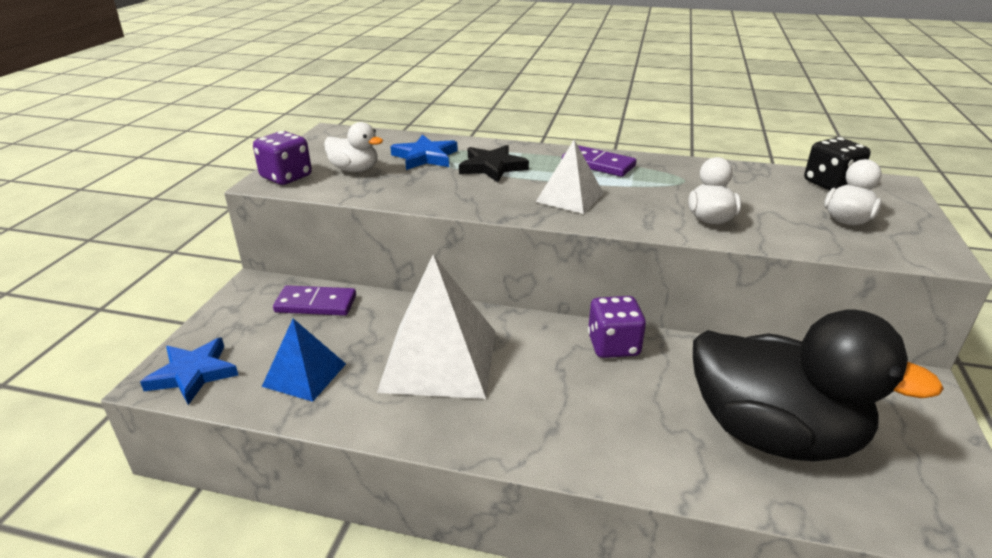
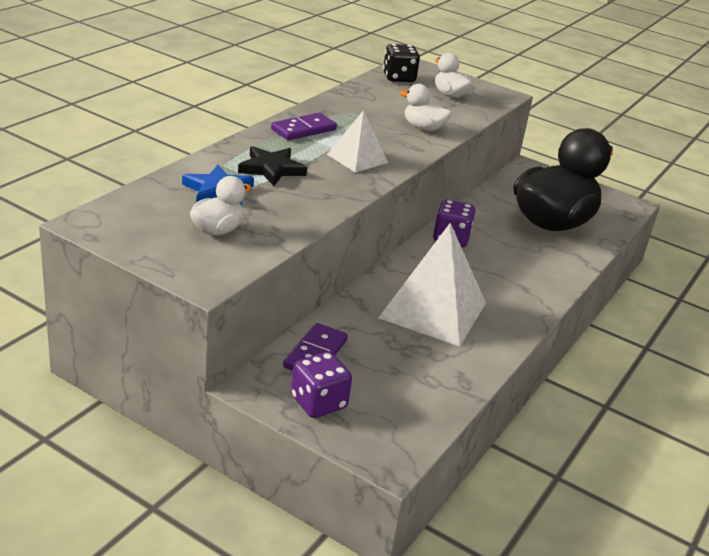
camera: 75 degrees left, 0 degrees up
(193, 373) = (391, 438): blue star -> none
(286, 177) = (203, 269): purple dice -> purple dice (318, 402)
(304, 375) = (422, 376): blue pyramid -> none

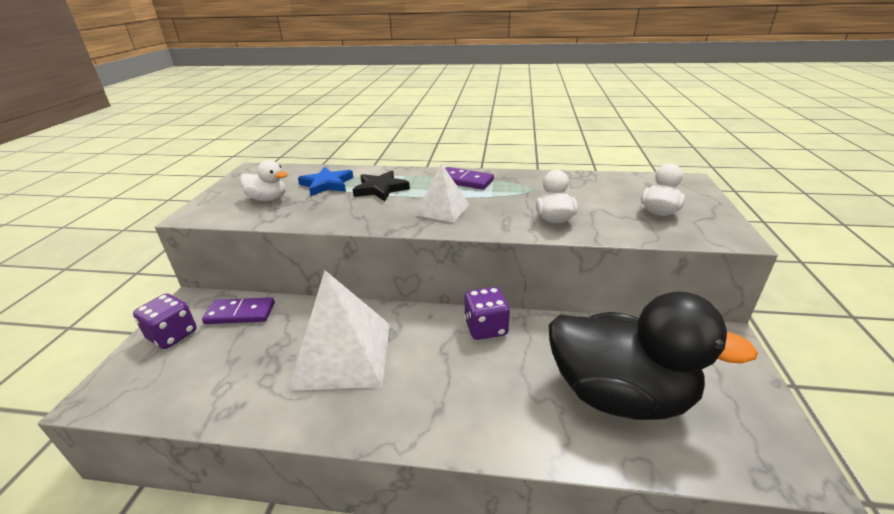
camera: 70 degrees right, 0 degrees up
(399, 78) = (642, 184): black dice -> none

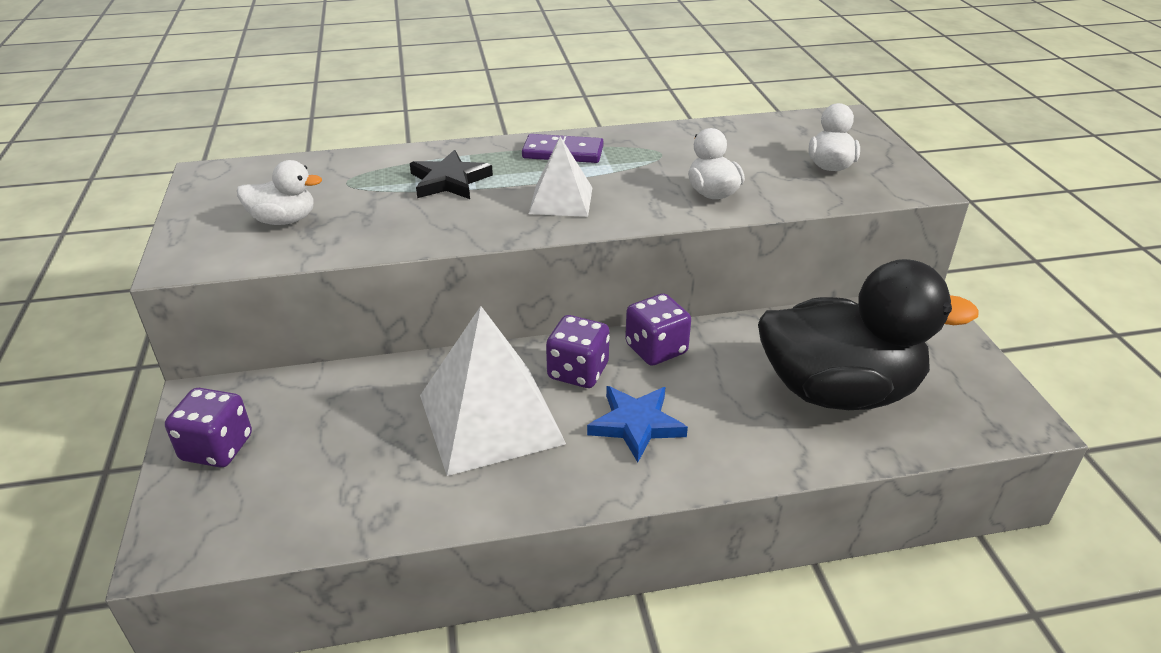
camera: 20 degrees left, 5 degrees up
(240, 313) = (300, 398): purple domino -> none
(327, 184) = (359, 184): blue star -> blue star (636, 424)
(421, 333) = (578, 371): none -> purple dice

